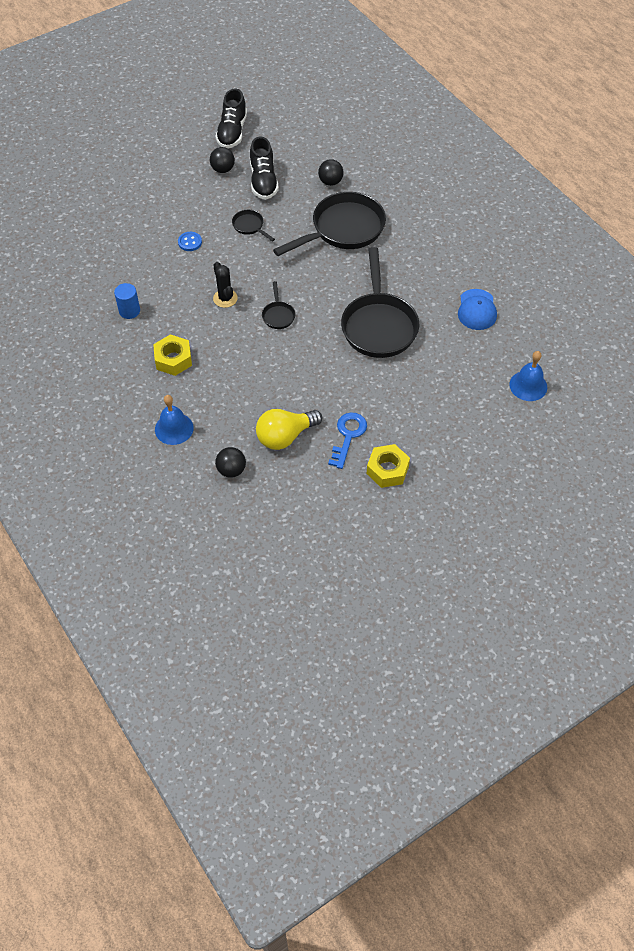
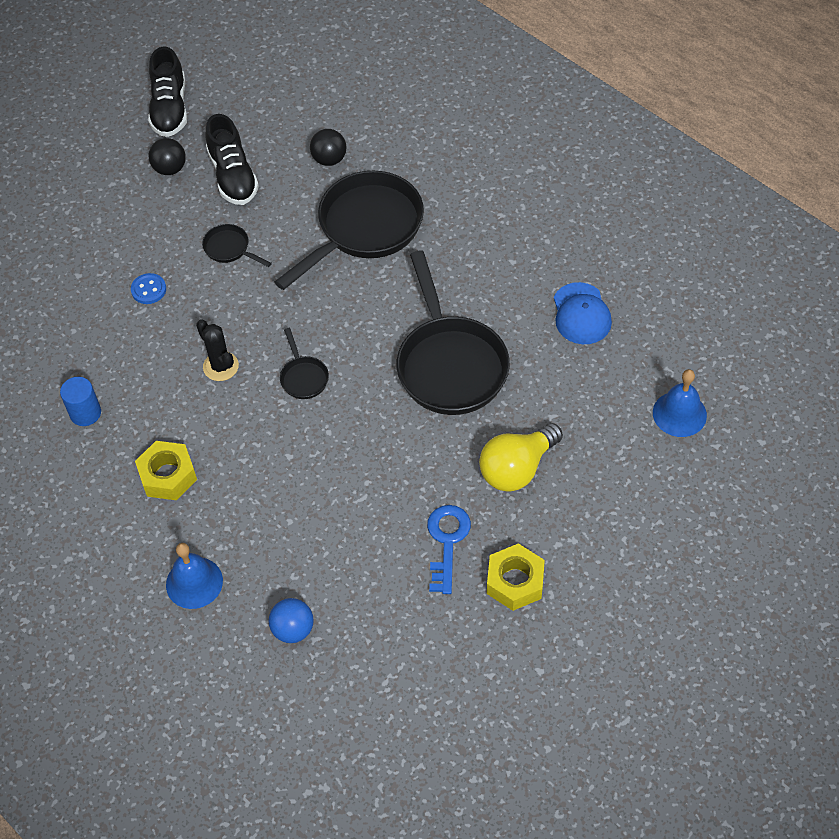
camera: 10 degrees left, 0 degrees up
(231, 470) = (293, 629): black ball -> blue ball
(285, 436) = (358, 561): yellow light bulb -> yellow light bulb (517, 468)

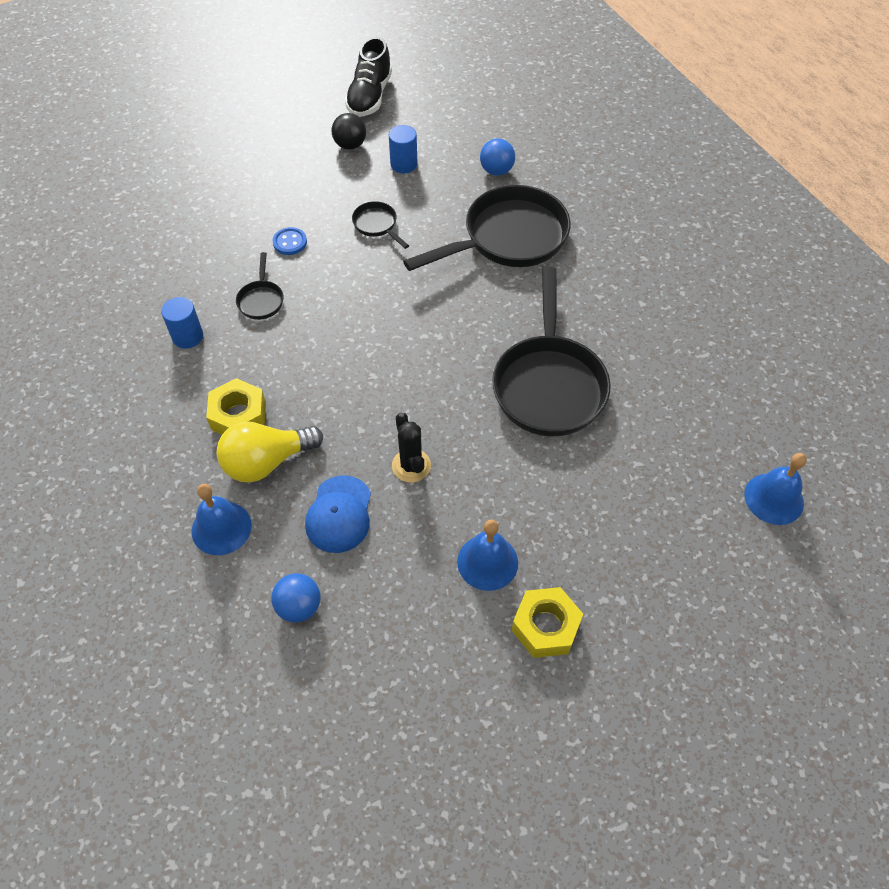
camera: 15 degrees right, 0 degrees up
(221, 366) = (328, 327): black cactus -> black cactus (411, 465)
(233, 176) = (404, 164): black shoe -> blue cylinder
(303, 377) = (402, 358): black pan -> black pan (261, 300)
(329, 159) = (496, 171): black ball -> blue ball
(447, 542) = (487, 562): blue key -> blue bell
(517, 468) = (584, 506): yellow light bulb -> yellow light bulb (266, 462)
(581, 314) = (697, 370): blue cap -> blue cap (339, 514)

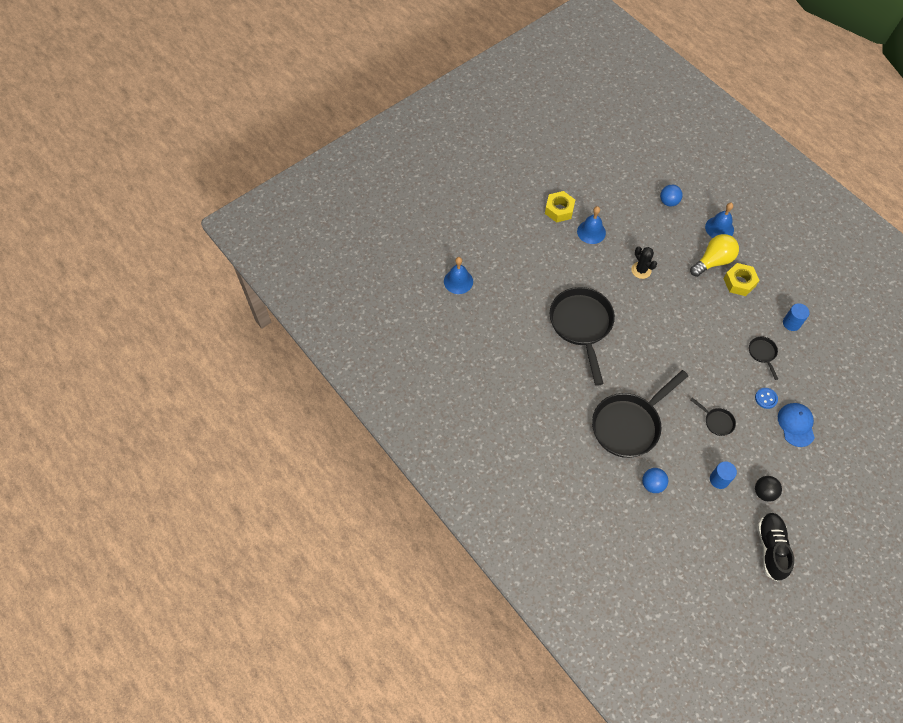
camera: 170 degrees right, 5 degrees up
(339, 514) = (667, 242): blue cap -> blue cap (796, 425)

